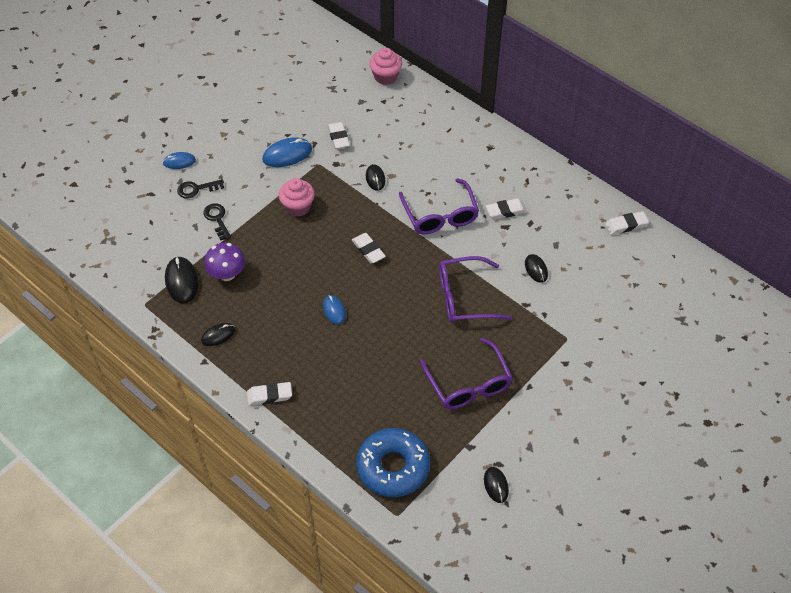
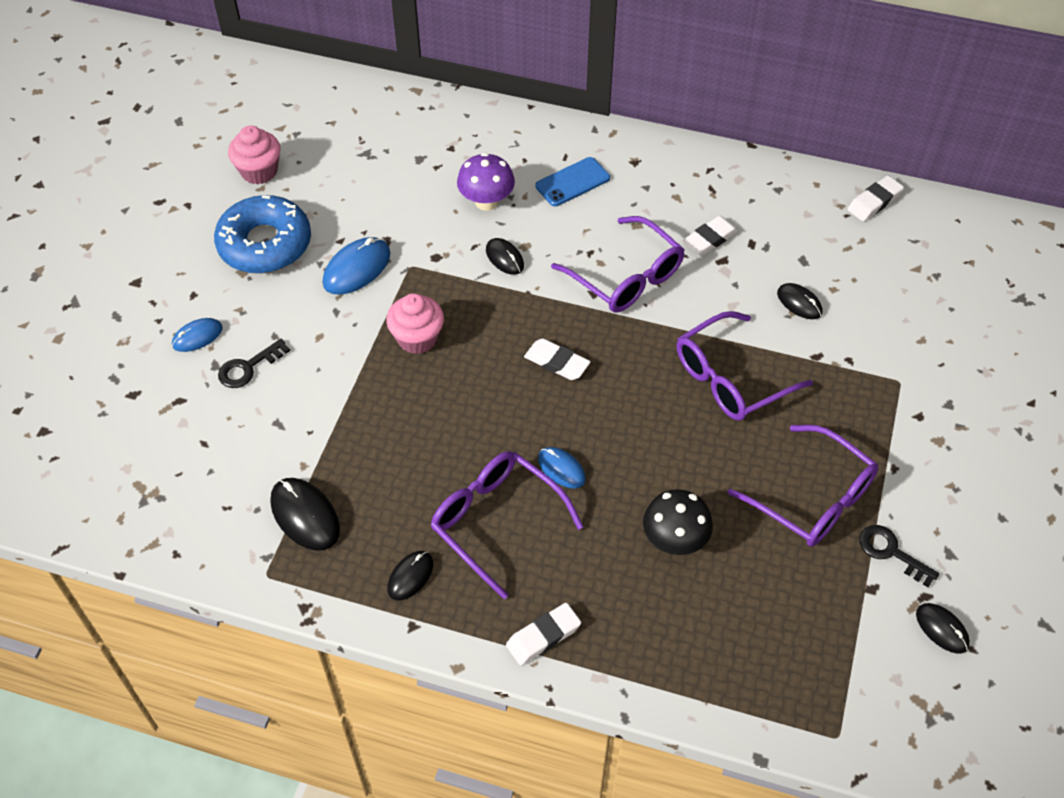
camera: 25 degrees left, 0 degrees up
(217, 219) = (306, 401): black key -> black key (891, 552)
(227, 274) = (369, 477): purple mushroom -> purple mushroom (486, 202)
(281, 325) = (496, 521): none -> purple glasses
(338, 137) = (417, 219): white eraser -> none
(373, 374) = (674, 540): none -> black mushroom
(385, 77) = (434, 114): pink cupcake -> pink cupcake (259, 171)
(393, 467) = (787, 666): blue donut -> blue donut (265, 244)
(443, 147) = (572, 182): none -> blue phone

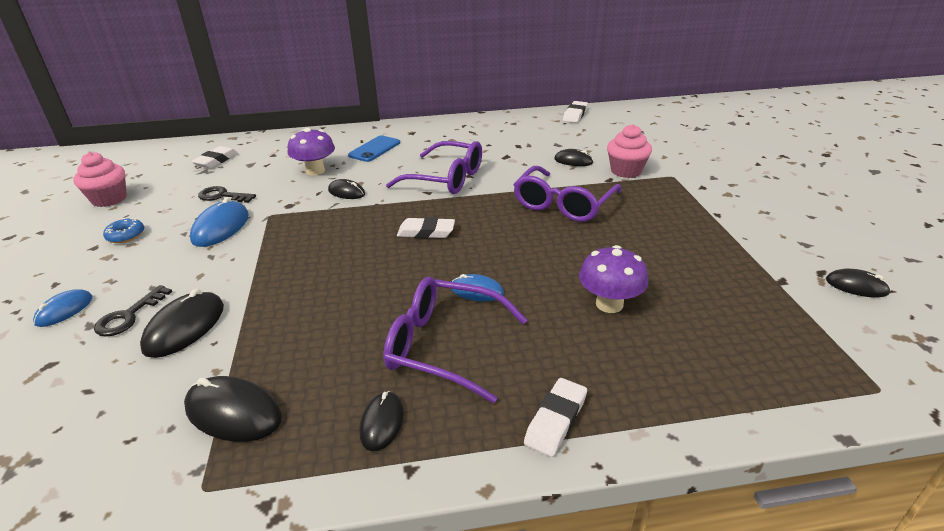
camera: 25 degrees left, 20 degrees down
(265, 244) = (126, 235): blue donut -> blue donut, size x0.42
(290, 403) = (185, 327): none -> black mouse
(417, 338) = (296, 251): pink cupcake -> pink cupcake (626, 171)
(674, 540) = (609, 304): black mushroom -> purple mushroom
(710, 239) = (489, 150): white eraser -> white eraser (216, 161)
(813, 498) = (684, 246): purple glasses -> none
(891, 552) = (769, 256): black key -> black key (222, 196)

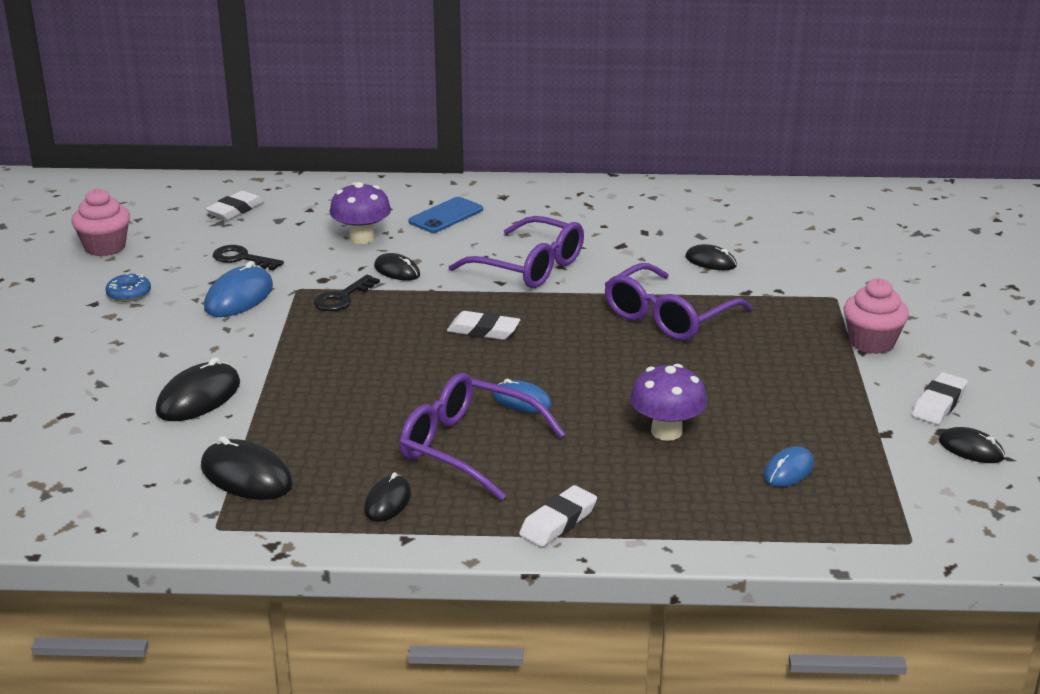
camera: 10 degrees right, 5 degrees down
(64, 310) = (72, 366): blue mouse -> blue mouse (788, 470)
(129, 316) = (140, 379): black key -> black key (342, 298)
(575, 115) = (748, 193): white eraser -> white eraser (939, 404)
(626, 171) = (775, 283): pink cupcake -> pink cupcake (871, 342)

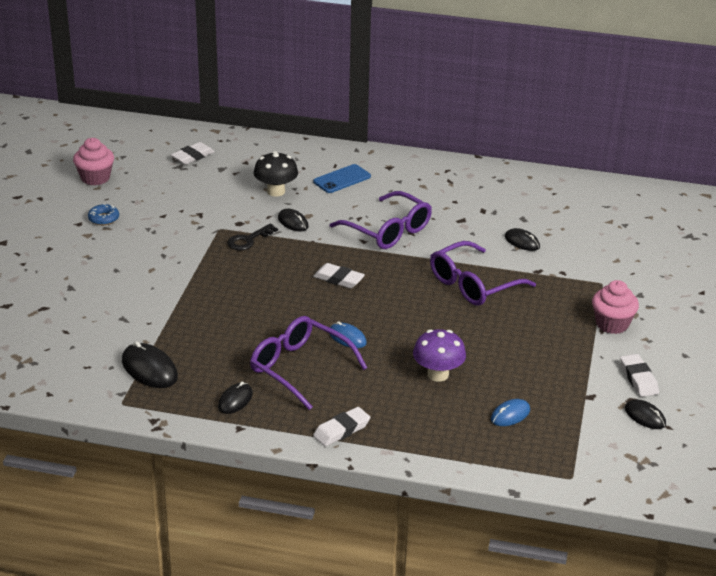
camera: 10 degrees right, 5 degrees up
(199, 397) = (132, 307): black mouse -> none
(239, 297) = (177, 231): blue mouse -> none
(242, 259) = (187, 199): black key -> none
(362, 238) = (276, 191): purple mushroom -> black mushroom
(939, 404) = (638, 379): white eraser -> white eraser turned 60 degrees counterclockwise

